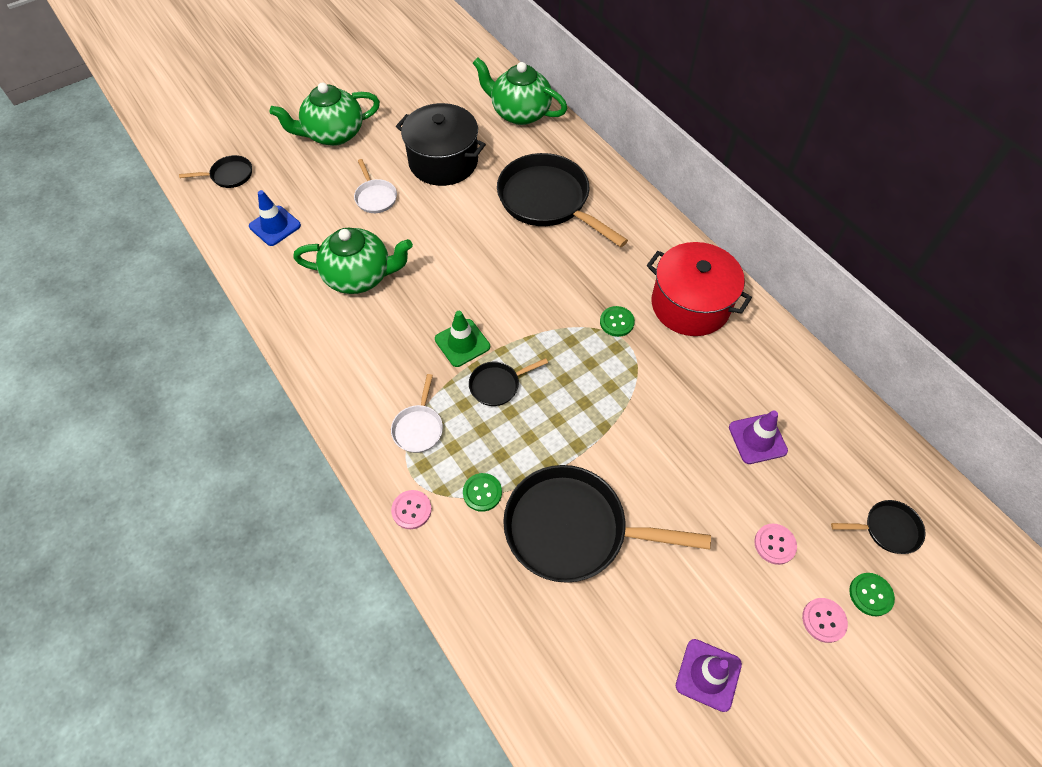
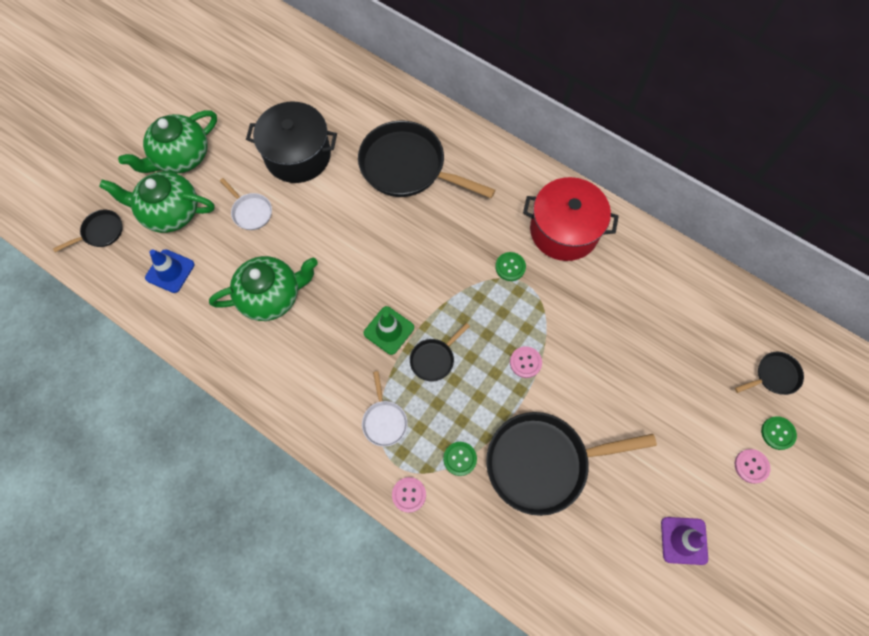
camera: 20 degrees left, 10 degrees up
(520, 113) = (347, 82): green teapot -> green teapot (170, 212)
(757, 439) = (656, 334): purple traffic cone -> none
(774, 544) = (697, 418): pink button -> pink button (525, 362)

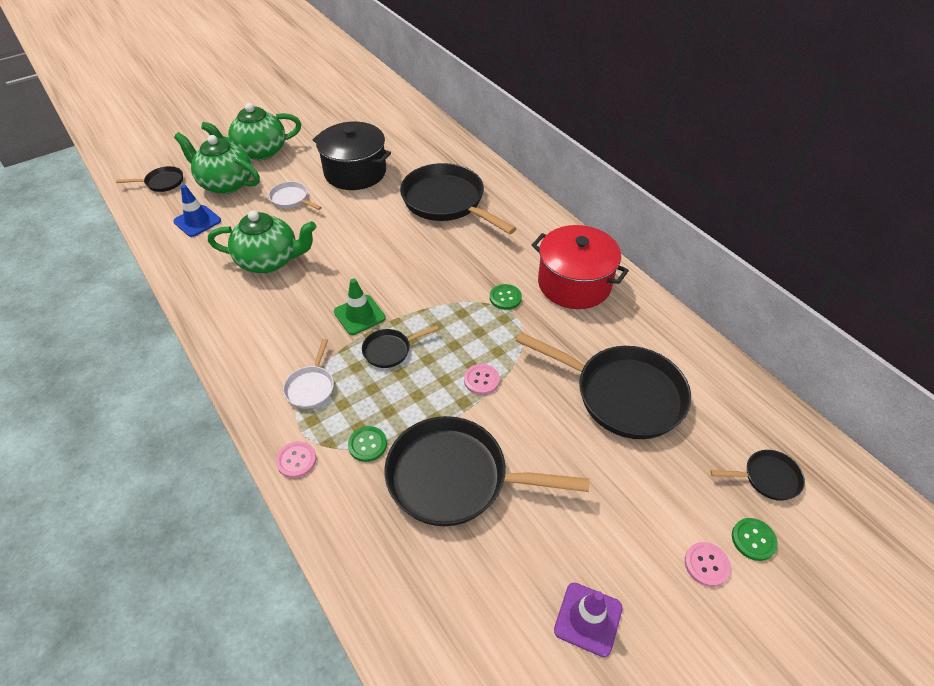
camera: 20 degrees right, 20 degrees down
(251, 212) = (291, 199): white pan -> white pan turned 150 degrees clockwise
(644, 336) = (622, 395): none -> black pan

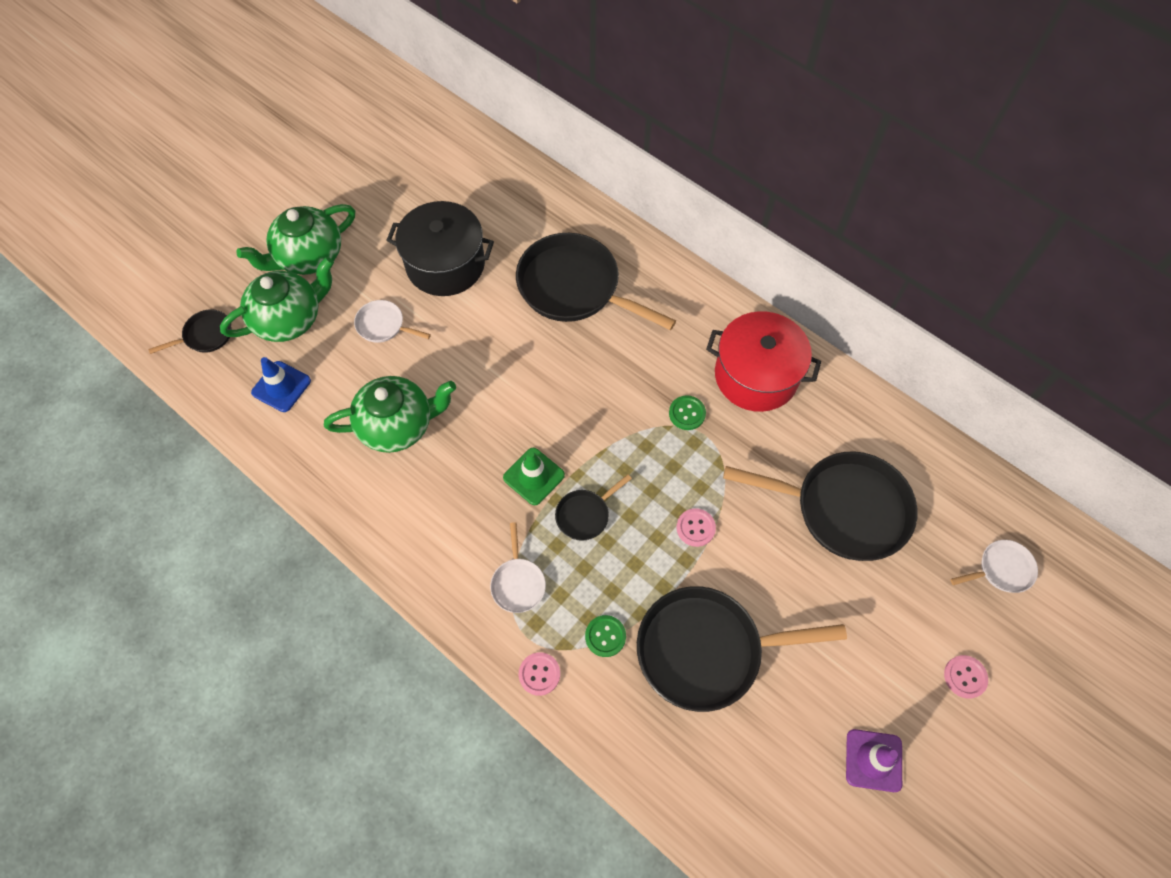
camera: 15 degrees left, 15 degrees up
(226, 183) = (289, 319): green teapot -> green teapot turned 135 degrees clockwise
(753, 540) = (1001, 639): green button -> none
(767, 478) = (1002, 569): black pan -> white pan

